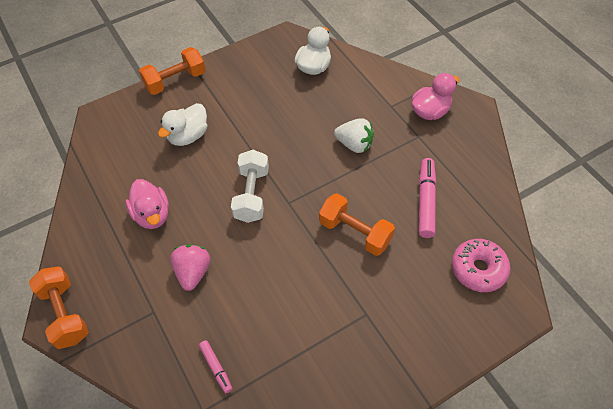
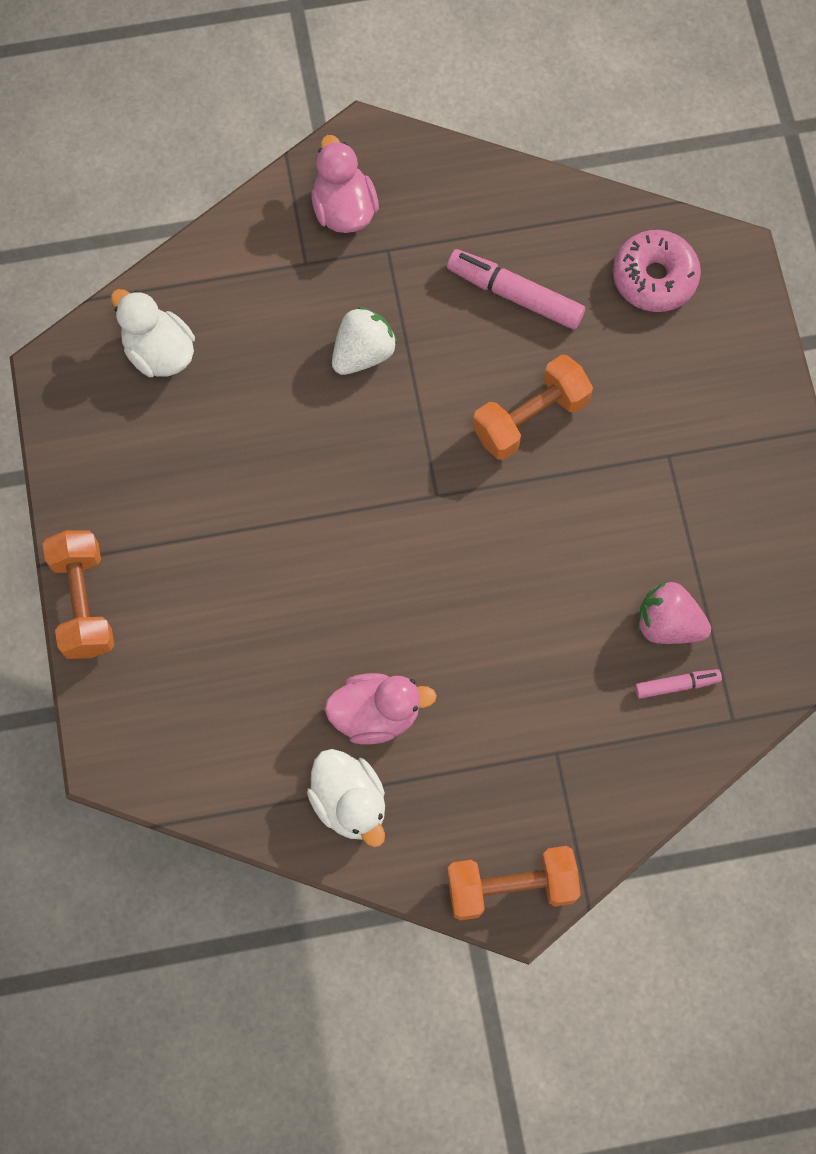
camera: 70 degrees left, 15 degrees up
(188, 136) = (229, 614): white duck -> white duck (350, 803)
(193, 272) = (509, 677): pink strawberry -> pink strawberry (668, 624)
(251, 195) = (399, 546): white dumbbell -> none

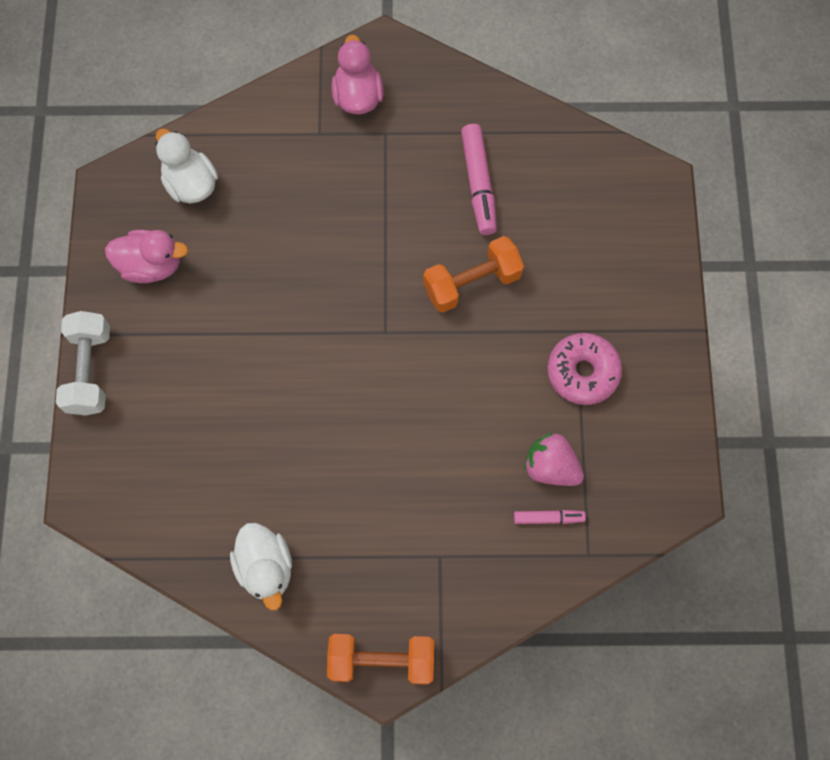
camera: 10 degrees right, 0 degrees up
(83, 603) = (90, 370): orange dumbbell -> white dumbbell
(363, 353) = (350, 210): white strawberry -> none
(376, 714) = (301, 499): pink duck -> pink duck (151, 265)
(515, 295) = (478, 184): pink marker -> pink marker turned 135 degrees counterclockwise
(654, 278) = (592, 188): pink donut -> pink donut (582, 372)

